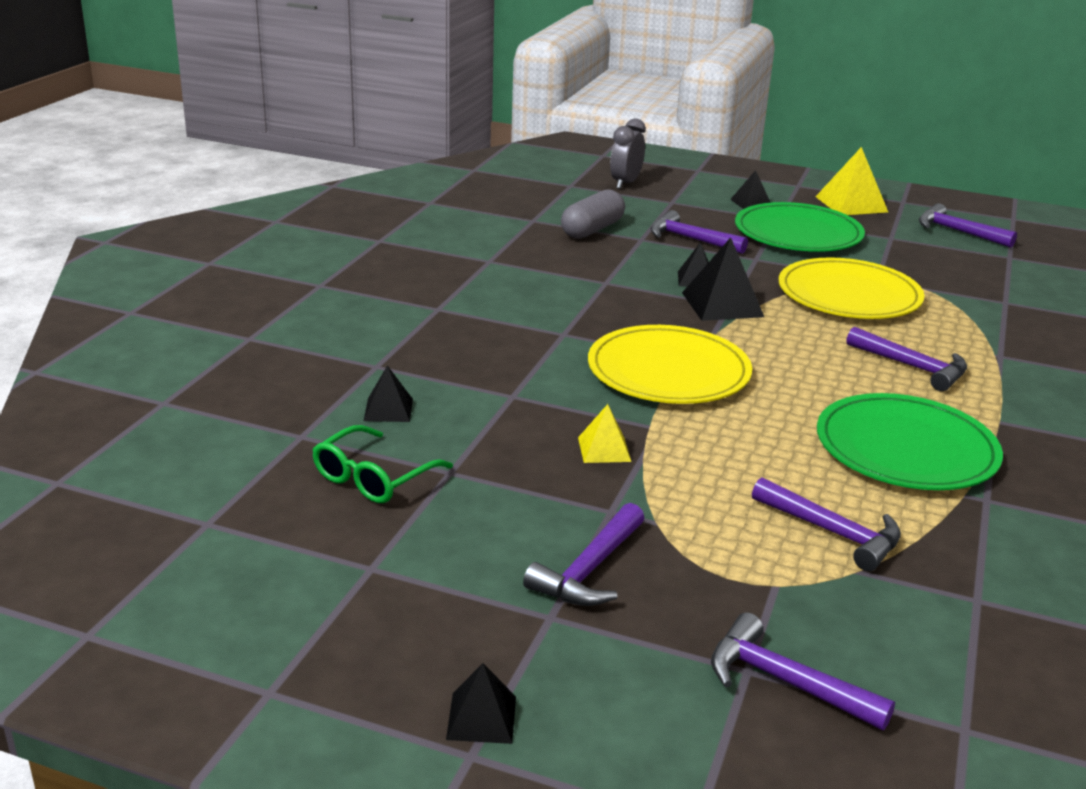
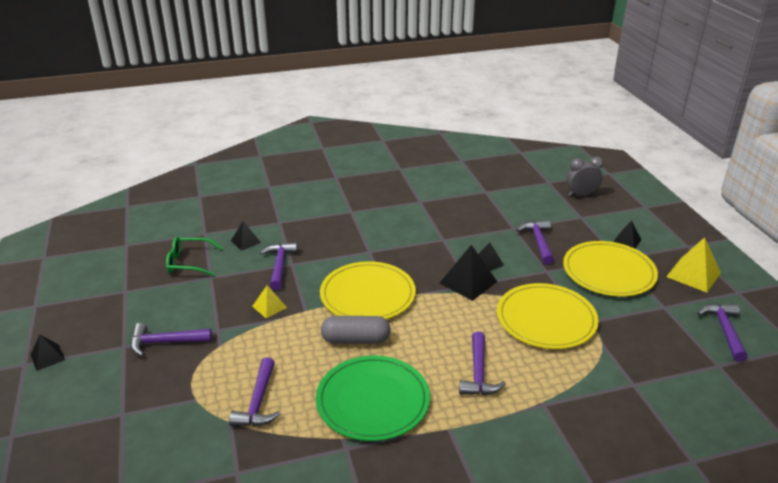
camera: 55 degrees right, 5 degrees up
(592, 229) = (501, 211): grey capsule -> grey capsule (356, 340)
(785, 682) = (121, 428): purple hammer -> purple hammer (280, 265)
(798, 233) = (609, 272): green plate -> yellow plate

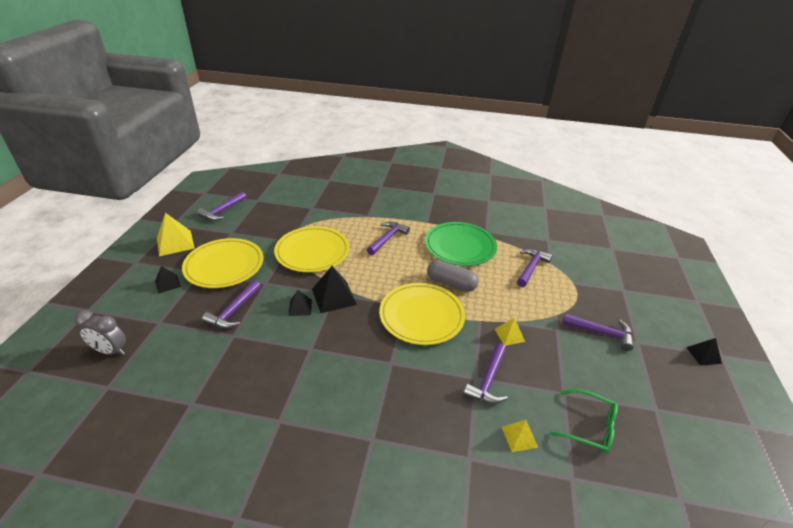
camera: 155 degrees left, 5 degrees up
(245, 241) = (519, 436): black pyramid -> yellow pyramid

